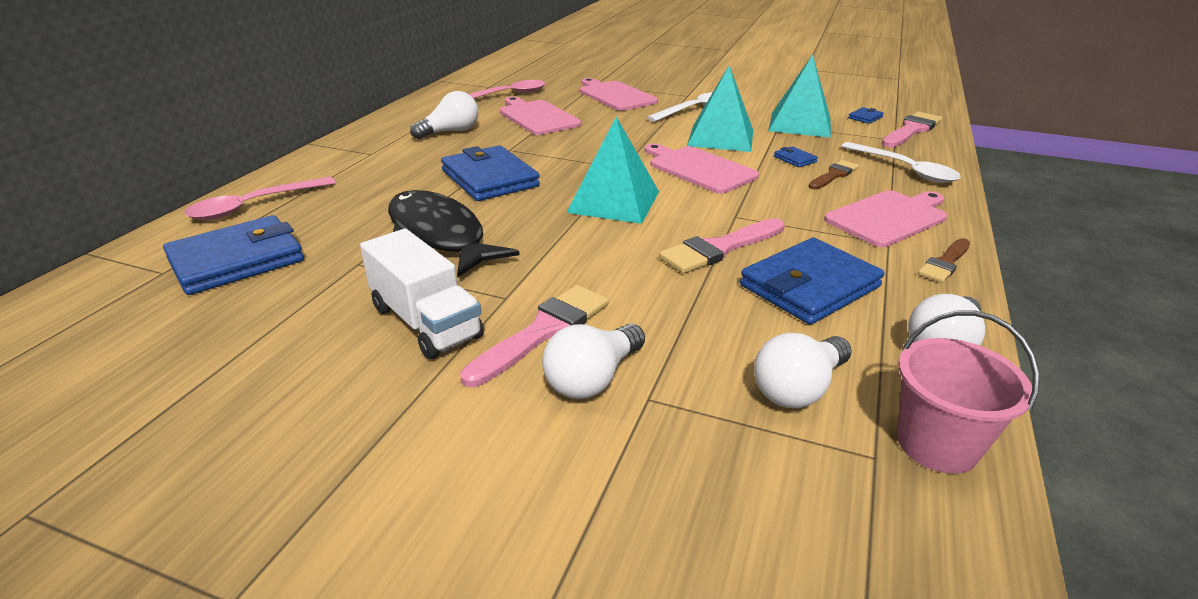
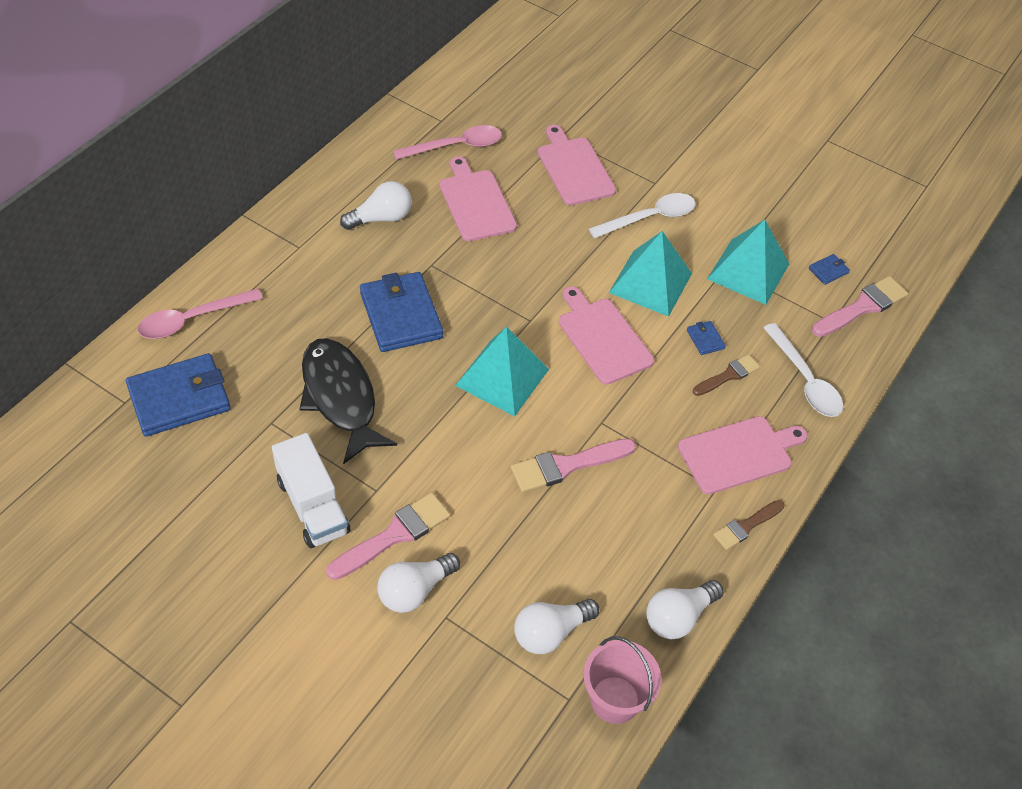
camera: 10 degrees right, 20 degrees up
(810, 286) = (616, 530): blue wallet -> none

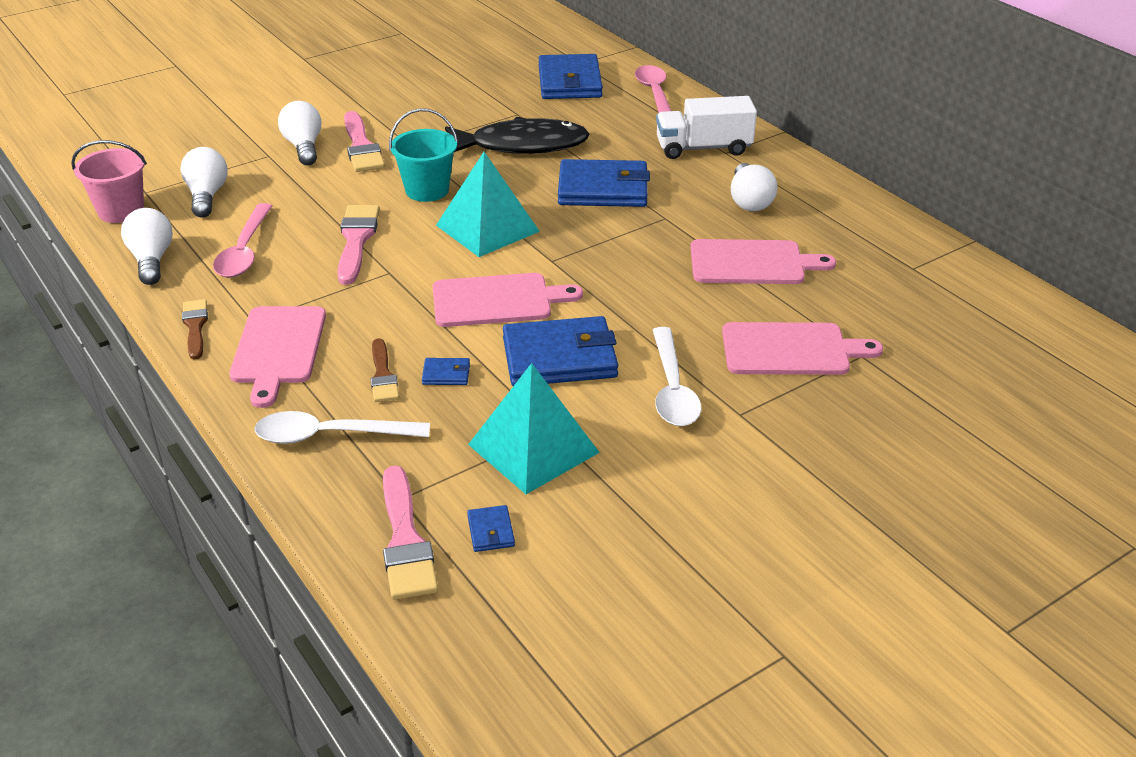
camera: 115 degrees right, 15 degrees down
(313, 506) = (419, 119): white truck -> white truck (703, 148)
(456, 146) = (859, 269): pink spoon -> pink spoon (244, 251)
(458, 444) = (427, 190): none -> turquoise bucket
(650, 282) = (559, 357): turquoise pyramid -> blue wallet

